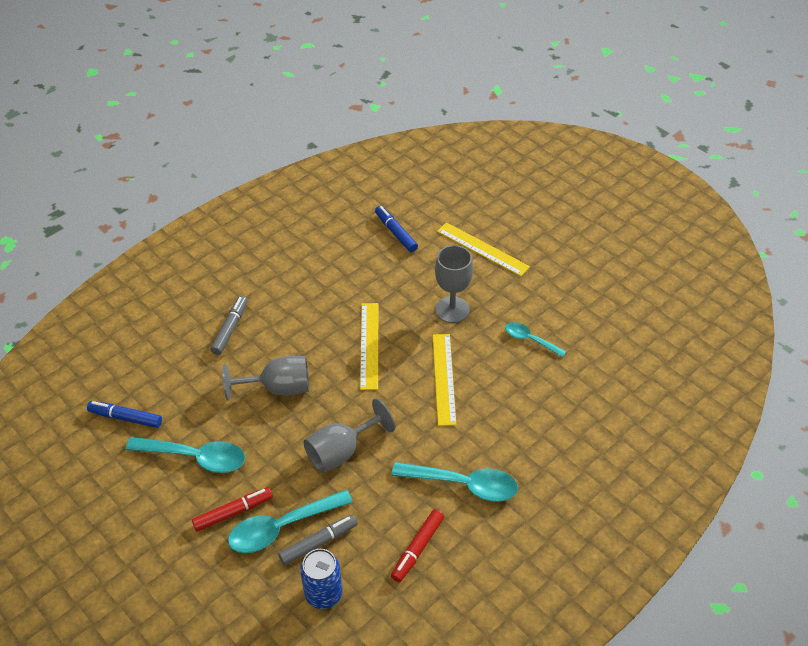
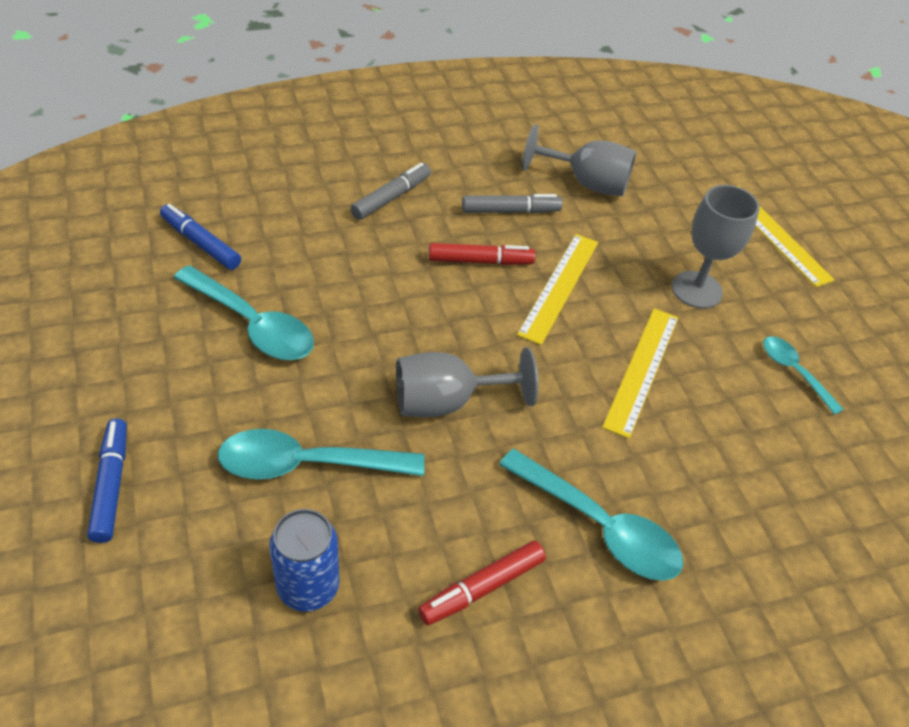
camera: 20 degrees right, 0 degrees up
(233, 512) = (255, 415): red marker -> red marker (480, 261)
(278, 388) = (409, 288): grey goblet -> grey goblet (586, 183)
(318, 543) = (344, 510): grey marker -> grey marker (510, 211)
(396, 233) = (664, 173): blue marker -> blue marker (111, 485)

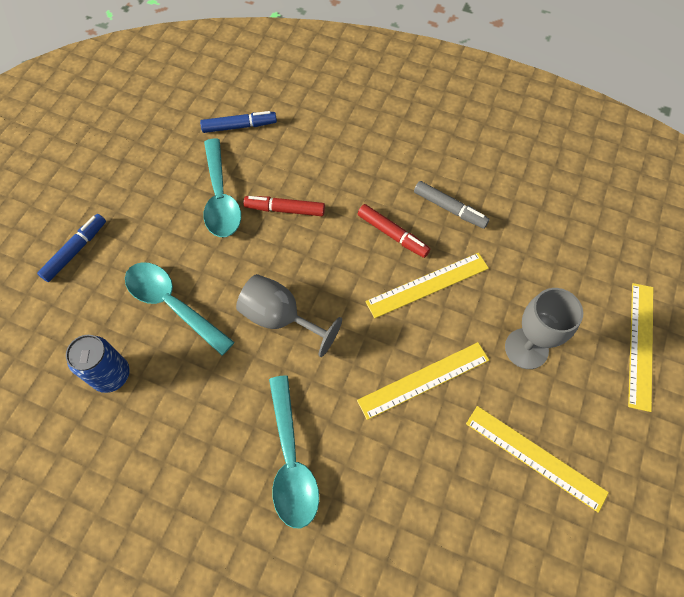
camera: 45 degrees right, 15 degrees up
(201, 243) = (239, 126): blue marker -> blue marker turned 90 degrees clockwise
(391, 197) = (378, 155): grey marker -> none
(482, 588) = (192, 444): red marker -> red marker (285, 210)
(586, 183) = (527, 217): grey goblet -> none
(794, 372) = (535, 457): turquoise spoon -> yellow ruler

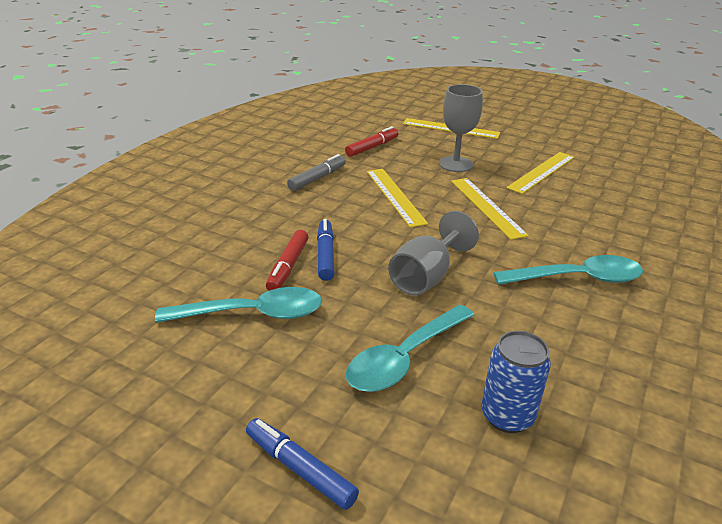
camera: 85 degrees left, 30 degrees down
(239, 126) = (143, 295): blue marker -> blue marker (325, 255)
(392, 234) = (338, 207): red marker -> red marker (372, 147)

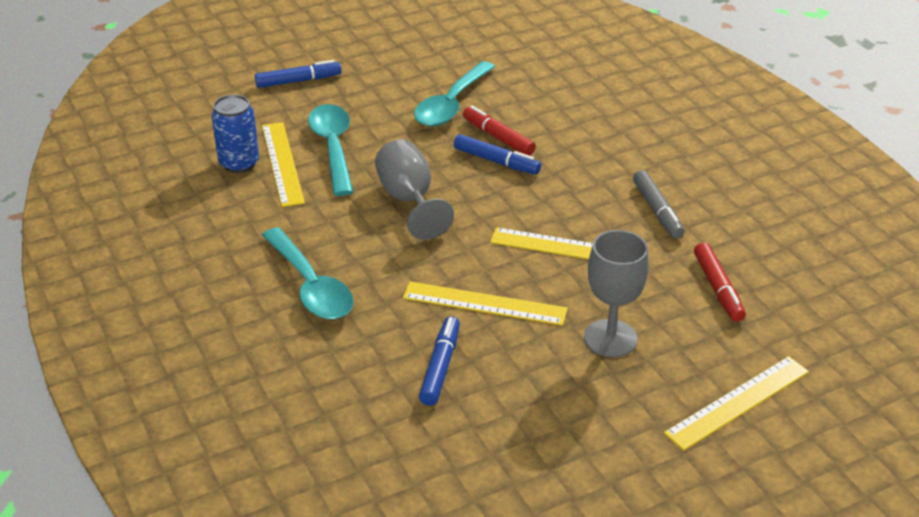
camera: 125 degrees right, 5 degrees up
(542, 172) = (523, 408): yellow ruler -> yellow ruler (282, 163)
(557, 203) = (440, 367): none -> blue marker
(578, 278) = (311, 286): turquoise spoon -> turquoise spoon turned 60 degrees counterclockwise

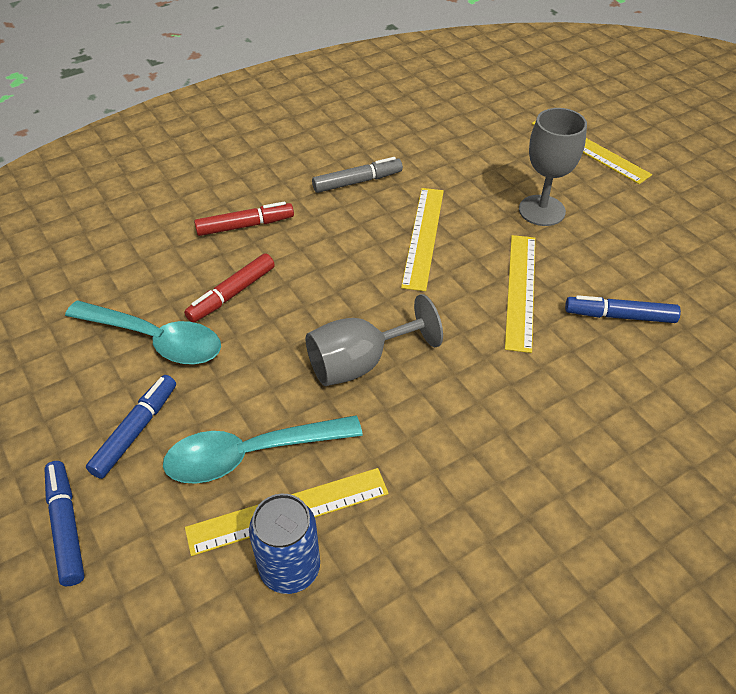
camera: 95 degrees left, 10 degrees up
(311, 286) = (534, 437): turquoise spoon -> none
(496, 161) = (280, 293): blue marker -> blue marker (136, 431)
(718, 288) = (460, 152): red marker -> red marker (245, 226)

